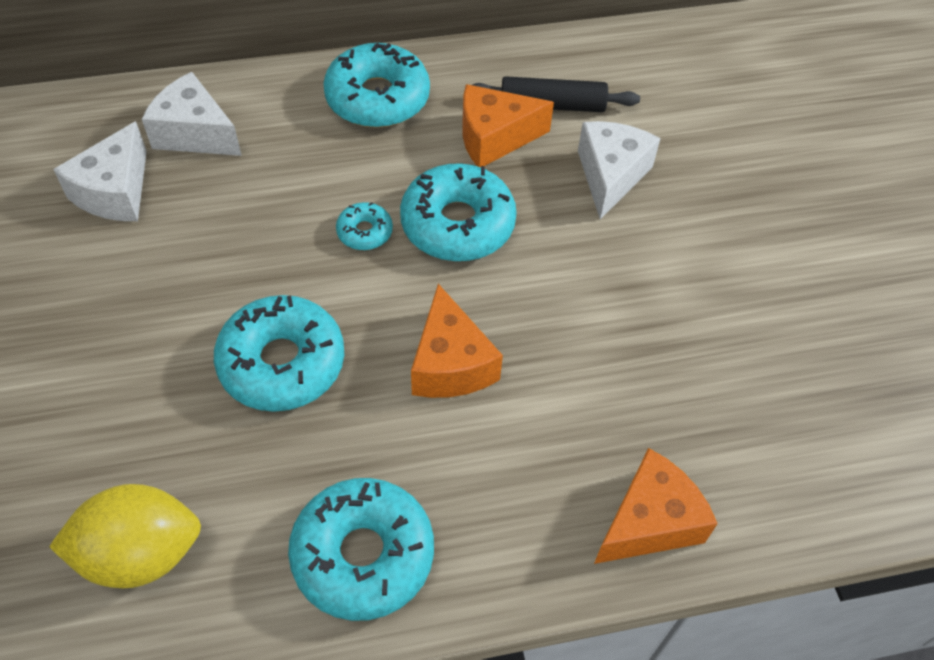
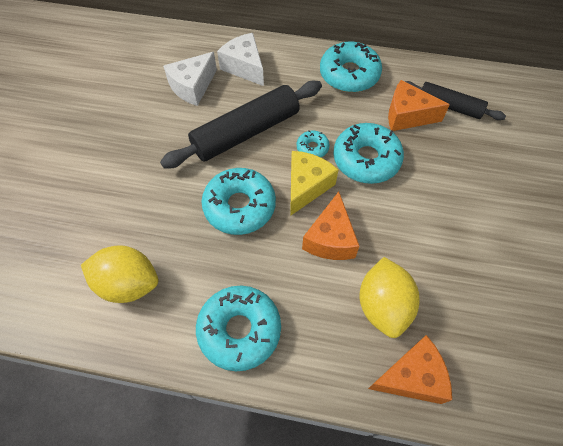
camera: 25 degrees right, 5 degrees up
(243, 241) = (246, 132): none -> black rolling pin
(380, 295) = (306, 186): none -> yellow cheese
(569, 435) = (383, 305): none -> yellow lemon
(610, 176) = (469, 158): white cheese -> none

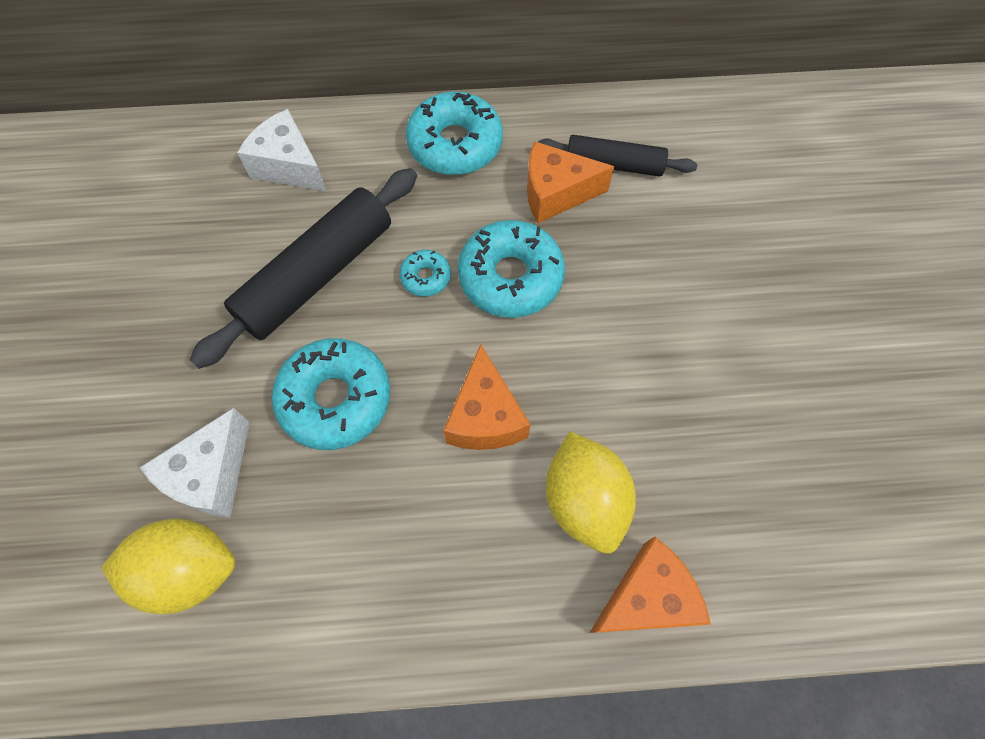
camera: 15 degrees left, 5 degrees up
(192, 87) = (213, 217): white cheese -> white cheese (211, 475)
(239, 330) = (381, 596): turquoise donut -> none
(306, 186) = (431, 342): yellow cheese -> none

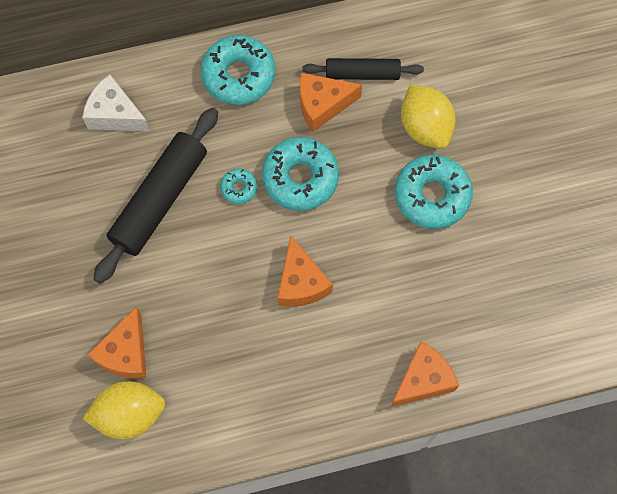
camera: 10 degrees left, 5 degrees up
(211, 475) = (126, 353): white cheese -> orange cheese
(335, 399) = (196, 288): turquoise donut -> turquoise donut (432, 195)
(584, 500) = (375, 327): yellow lemon -> yellow lemon (425, 127)

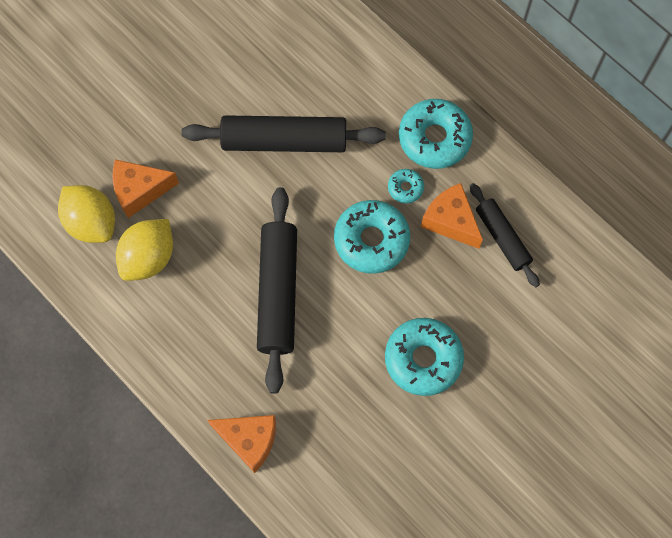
camera: 60 degrees right, 0 degrees up
(115, 114) = (337, 64): white cheese -> none
(239, 188) = (332, 196): turquoise donut -> turquoise donut (405, 188)
(301, 283) = (277, 292): orange cheese -> black rolling pin
(425, 127) = (485, 318): yellow lemon -> yellow lemon (149, 258)

